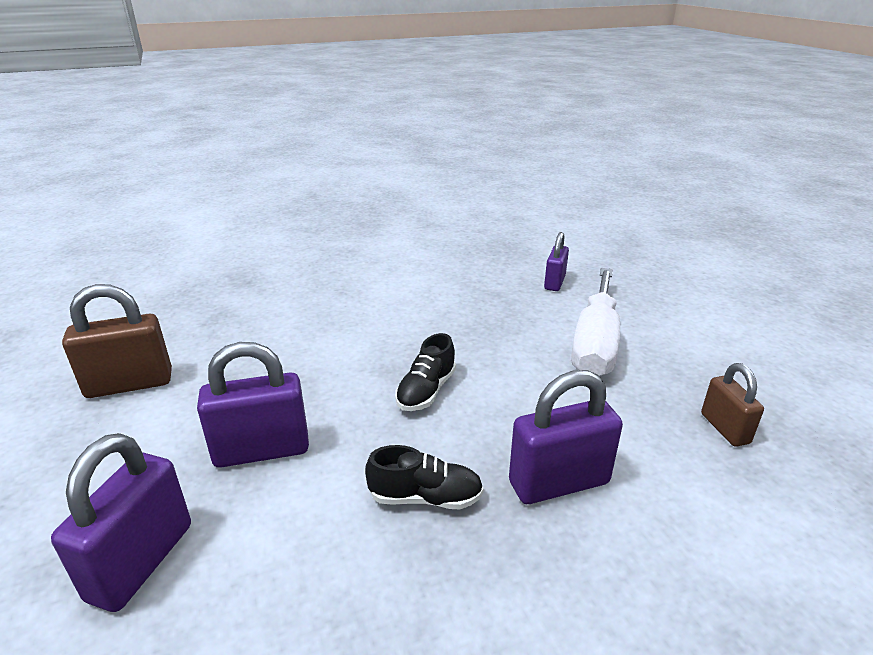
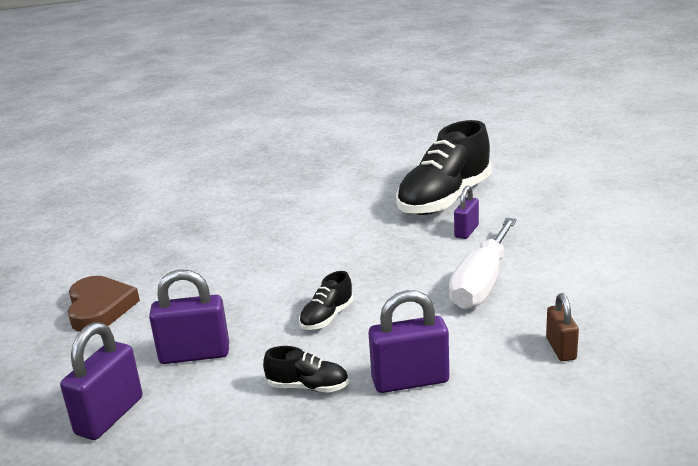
camera: 10 degrees right, 5 degrees down
(129, 384) = (99, 308): brown padlock -> brown heart
(518, 248) = (445, 199): none -> black shoe

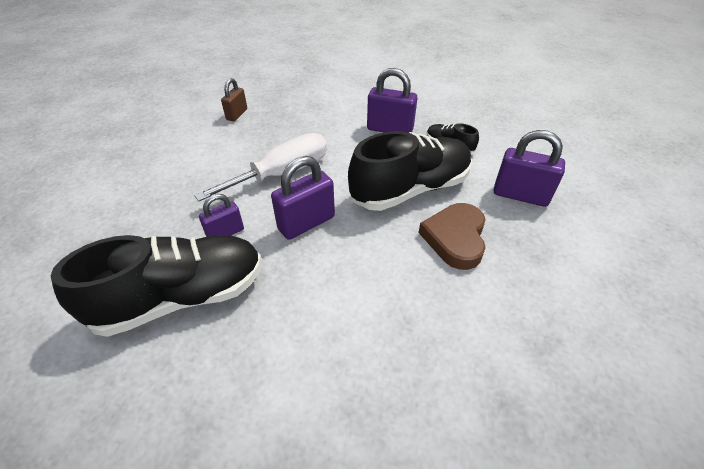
camera: 155 degrees left, 20 degrees up
(99, 308) = (616, 286): brown heart -> brown heart (455, 238)
(109, 416) = (580, 171): purple padlock -> purple padlock (306, 223)
(327, 317) = (410, 189): black shoe -> black shoe, size x2.25
(561, 349) = (296, 117): brown padlock -> brown padlock (237, 114)

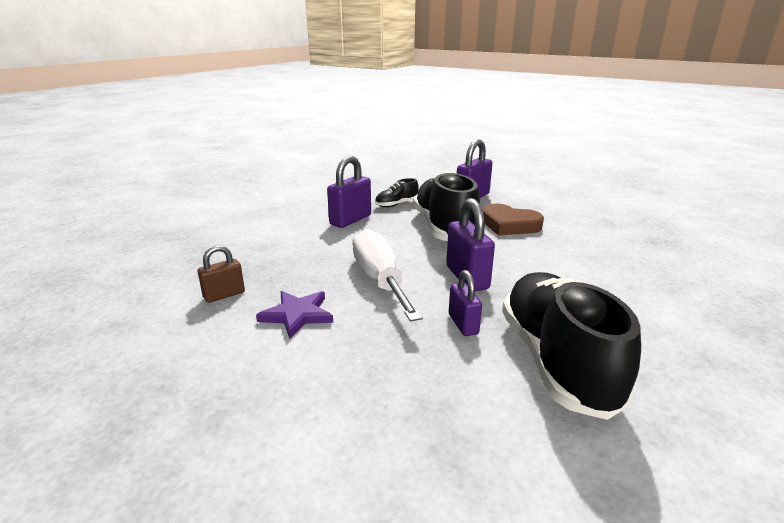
camera: 70 degrees left, 20 degrees down
(219, 150) = (297, 315): none -> purple star
(237, 114) = (224, 295): brown padlock -> brown padlock turned 75 degrees counterclockwise

